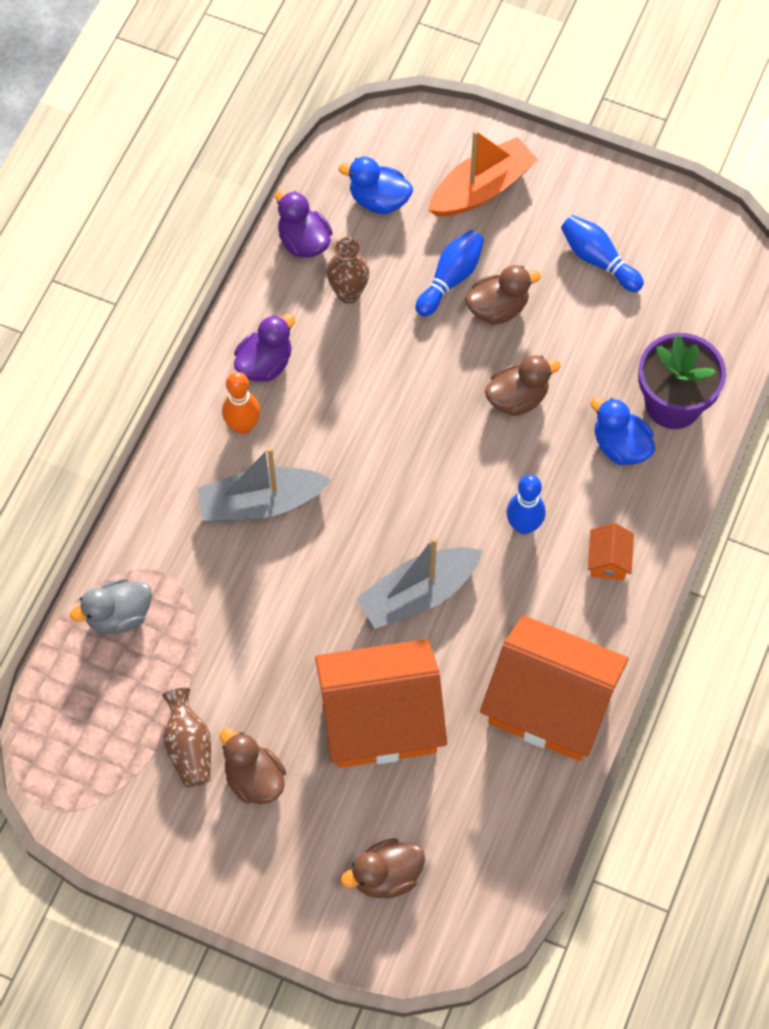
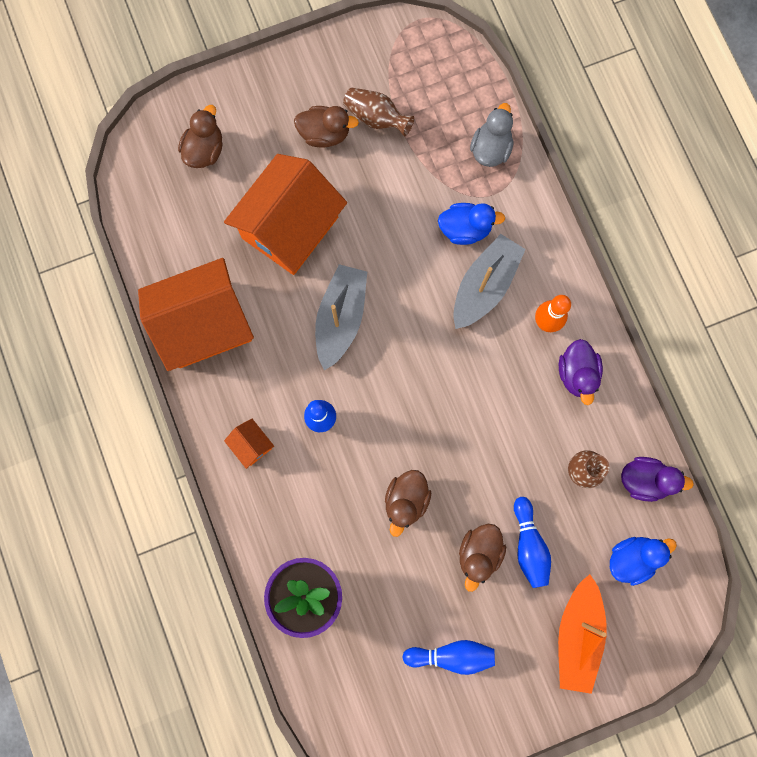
camera: 135 degrees right, 15 degrees up
(620, 446) = (313, 529): blue duck -> blue duck (465, 229)

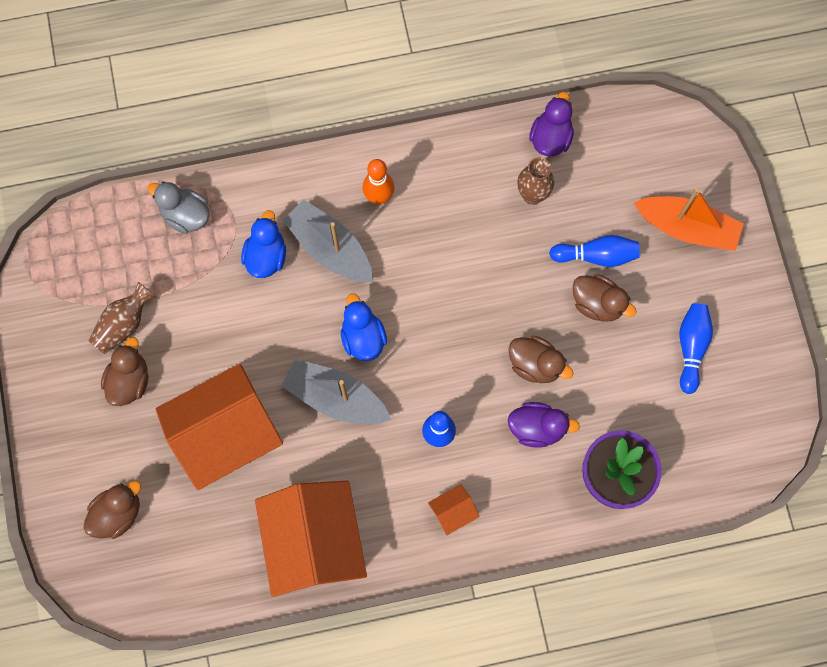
camera: 80 degrees left, 5 degrees down
(205, 150) = (118, 513): brown duck -> brown duck turned 105 degrees clockwise
(290, 227) = (226, 434): orange house -> orange house turned 75 degrees counterclockwise
(577, 374) = (436, 178): purple duck -> purple duck (537, 428)
(631, 558) = (622, 165): blue duck -> blue duck (363, 337)

